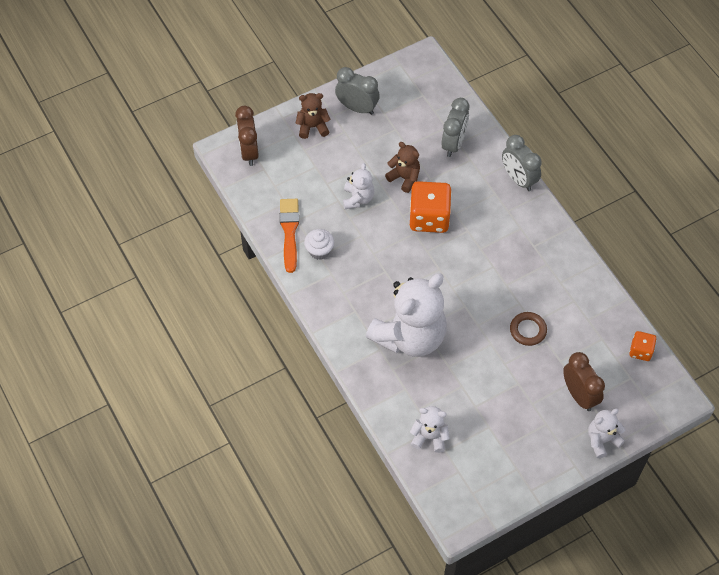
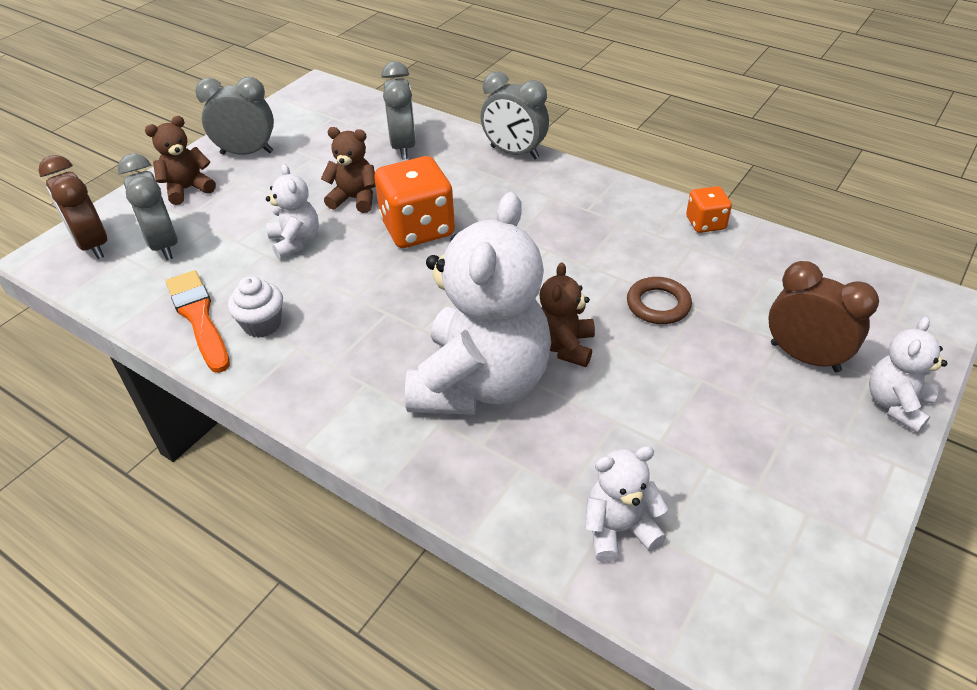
camera: 25 degrees left, 15 degrees down
(287, 169) = (164, 245): none -> grey clock
(463, 333) = (564, 346): none -> brown teddy bear
(640, 351) = (833, 269): orange dice -> orange dice (705, 223)

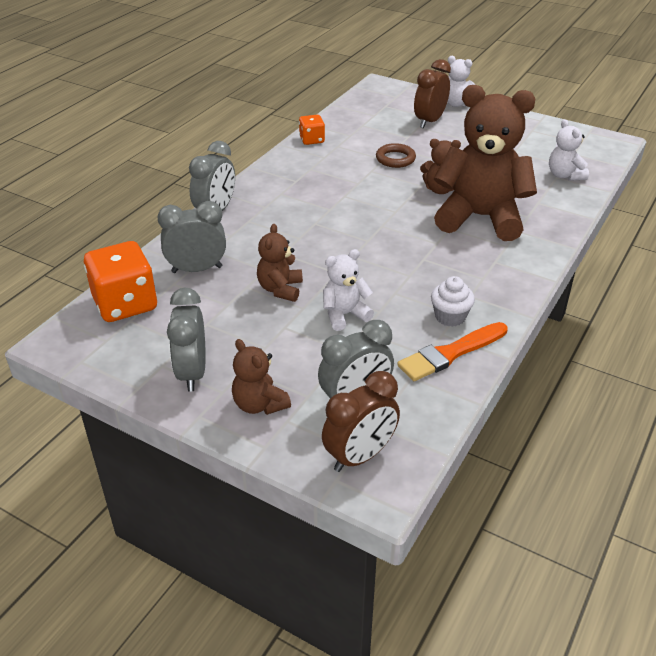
camera: 95 degrees left, 5 degrees down
(417, 228) = (322, 252): orange dice -> orange dice (125, 304)
(480, 383) = (480, 217): white teddy bear -> brown teddy bear

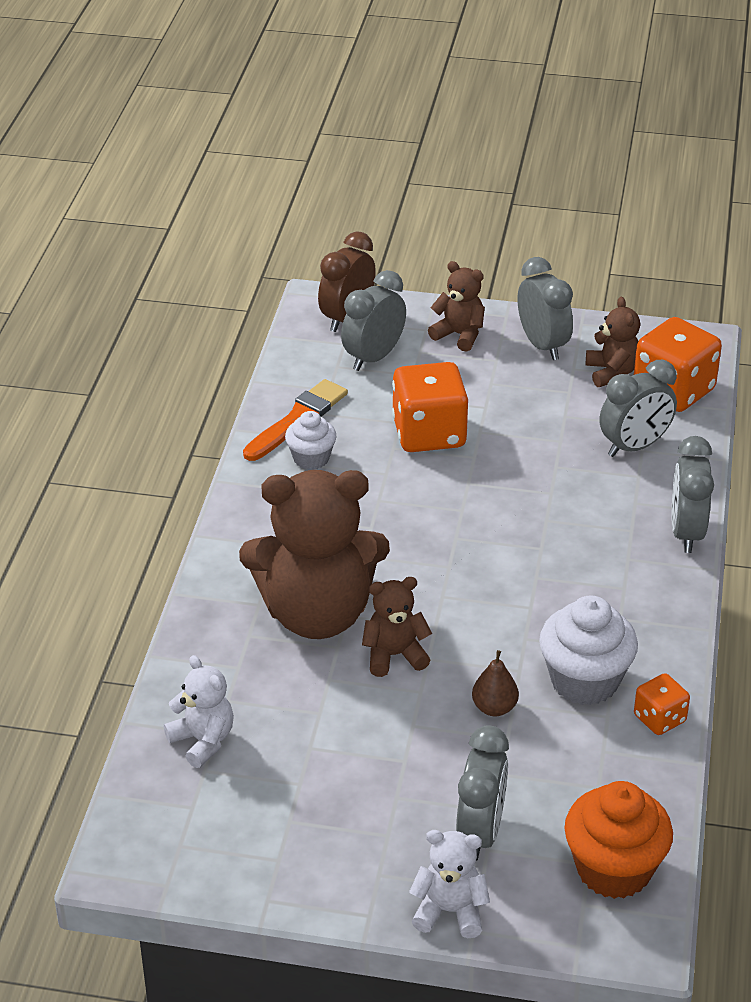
camera: 160 degrees right, 0 degrees up
(280, 289) = (519, 446): brown teddy bear -> brown teddy bear (612, 373)
(338, 160) = (584, 681): none -> white cupcake
(344, 315) = (429, 434): white teddy bear -> orange dice
(375, 102) = (613, 869): none -> orange cupcake
(395, 159) = (494, 708): brown ring -> brown pear
(429, 121) = (480, 832): brown clock -> grey clock

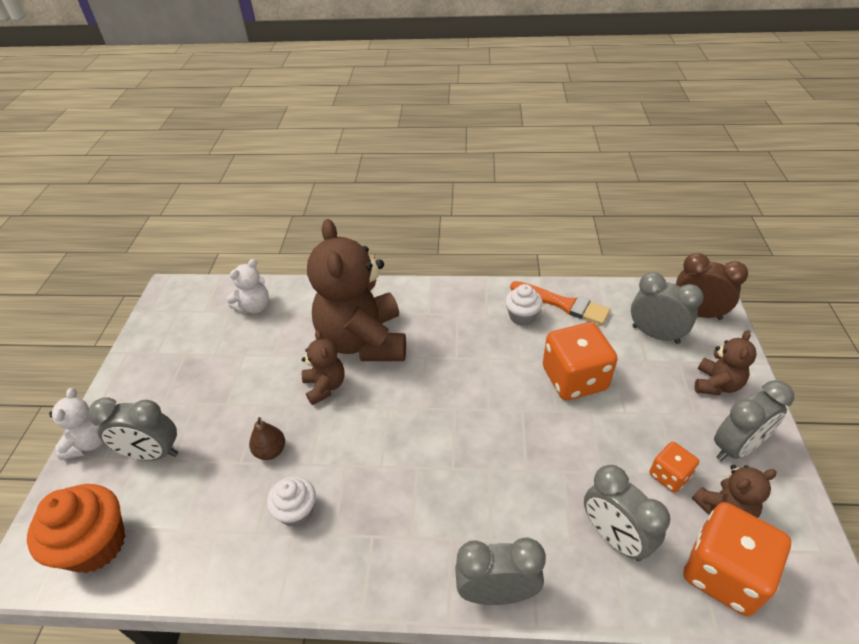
camera: 85 degrees right, 5 degrees up
(584, 681) = (296, 511): white cupcake -> white cupcake, size x0.60
(659, 719) = (249, 574): orange dice -> orange dice (669, 475)

